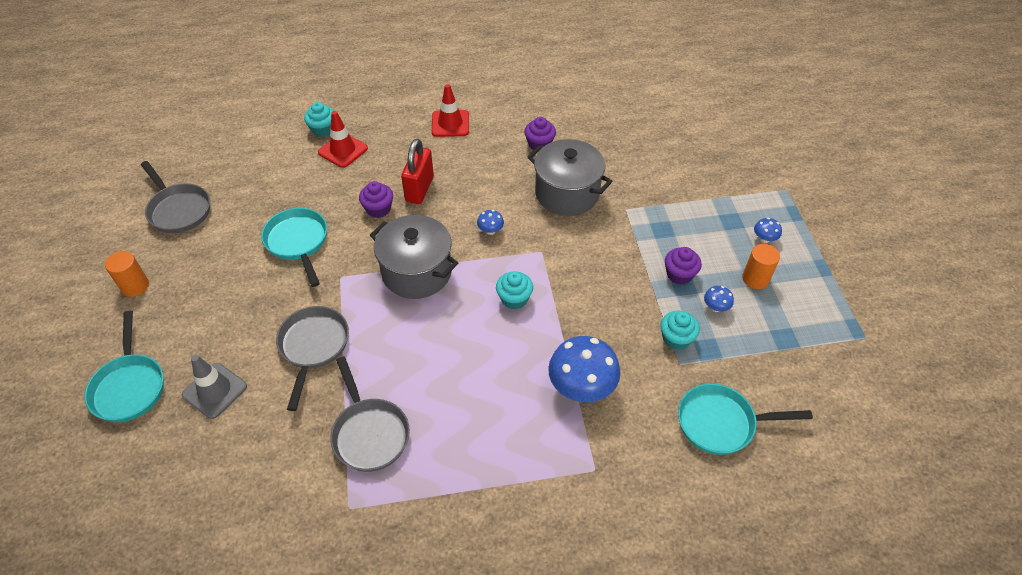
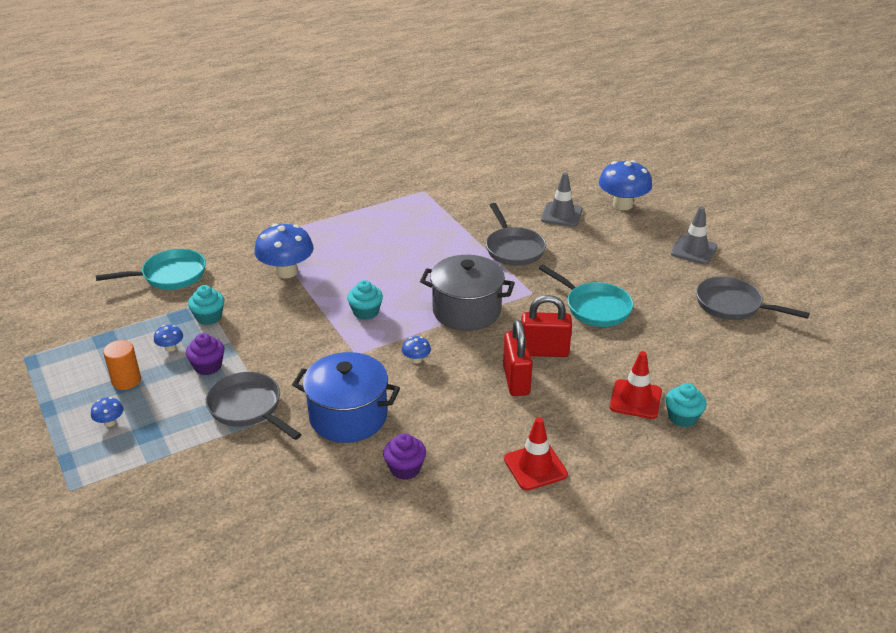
camera: 160 degrees right, 15 degrees down
(129, 386) = (622, 205): turquoise pan -> blue mushroom
(135, 286) = (693, 250): orange cylinder -> grey traffic cone
(369, 433) = (434, 219): grey pan -> grey pan (248, 408)
(378, 209) = (544, 351): purple cupcake -> red padlock
(567, 193) = (348, 416): grey pot -> blue pot

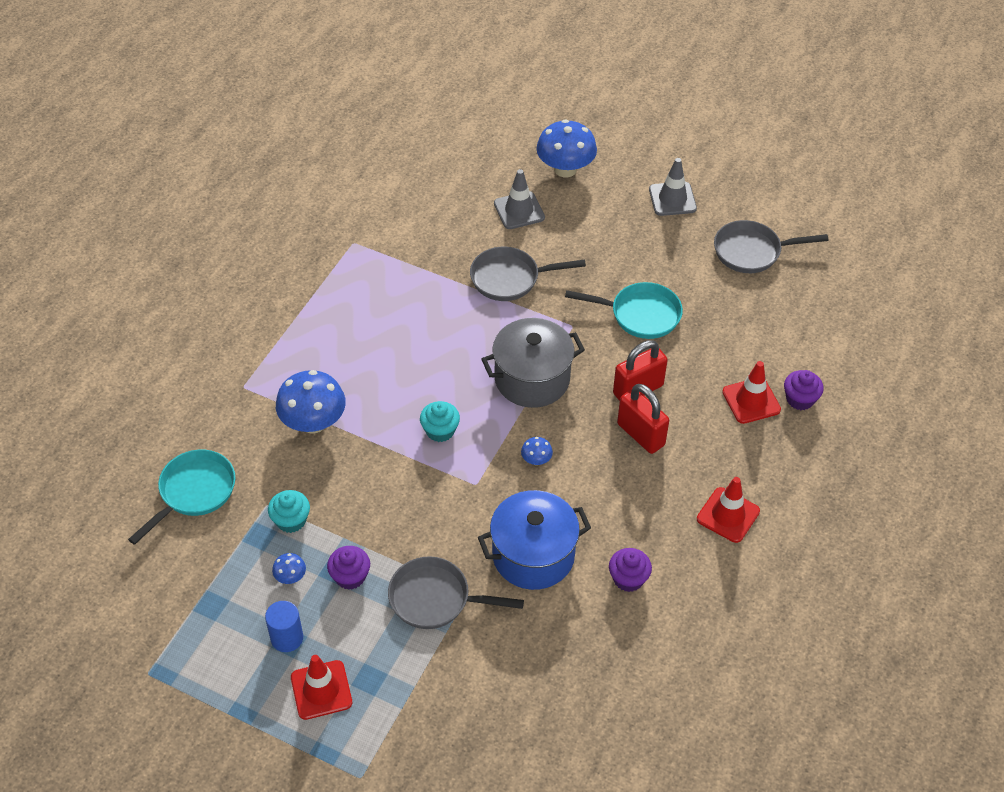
camera: 35 degrees left, 15 degrees up
(110, 422) = (321, 690): blue mushroom -> red traffic cone
(126, 380) = (287, 638): orange cylinder -> blue cylinder
(513, 248) = (510, 278): grey pan -> grey pan turned 135 degrees clockwise
(682, 417) = (800, 399): turquoise cupcake -> purple cupcake

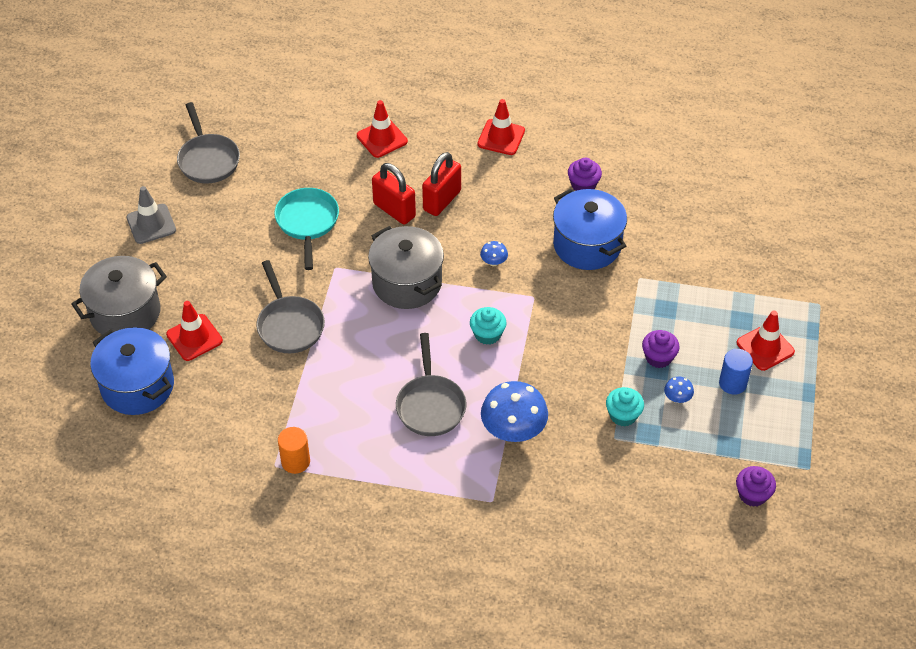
camera: 105 degrees left, 0 degrees up
(194, 492) = (625, 499): turquoise pan -> none
(351, 257) = (295, 461): none -> orange cylinder
(435, 599) = (653, 296): grey pan -> grey pan (430, 405)
(478, 167) = (137, 386): none -> blue pot
(519, 210) = (194, 338): grey traffic cone -> red traffic cone
(565, 169) = (125, 313): blue mushroom -> grey pot
(800, 399) = (370, 110): purple cupcake -> purple cupcake (752, 494)

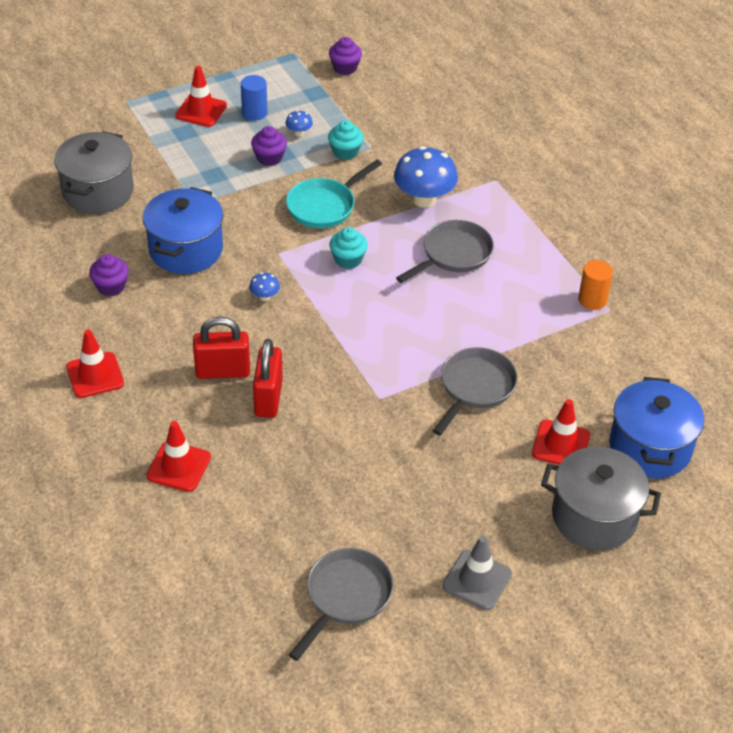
camera: 130 degrees left, 5 degrees down
(307, 223) = (348, 453): turquoise pan -> turquoise pan (324, 206)
(407, 283) = (346, 338): grey pot -> grey pot (98, 191)

